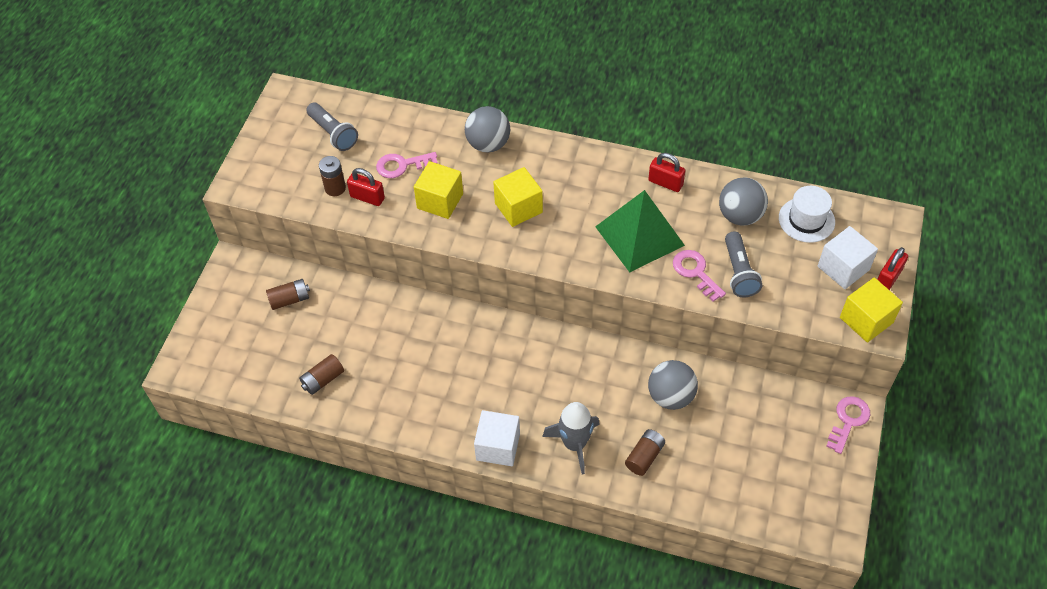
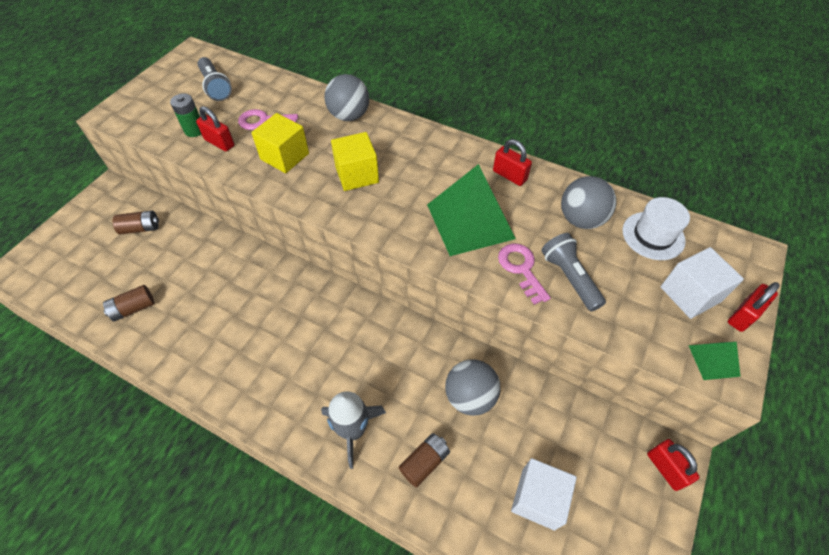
camera: 10 degrees right, 0 degrees up
(335, 188) = (194, 130): brown battery -> green battery
(498, 446) = (272, 415): white cube -> white cube (538, 498)
(739, 272) = (569, 278): grey flashlight -> grey flashlight turned 150 degrees clockwise
(848, 421) = (665, 468): pink key -> red padlock
(866, 320) = (713, 360): yellow cube -> green pyramid

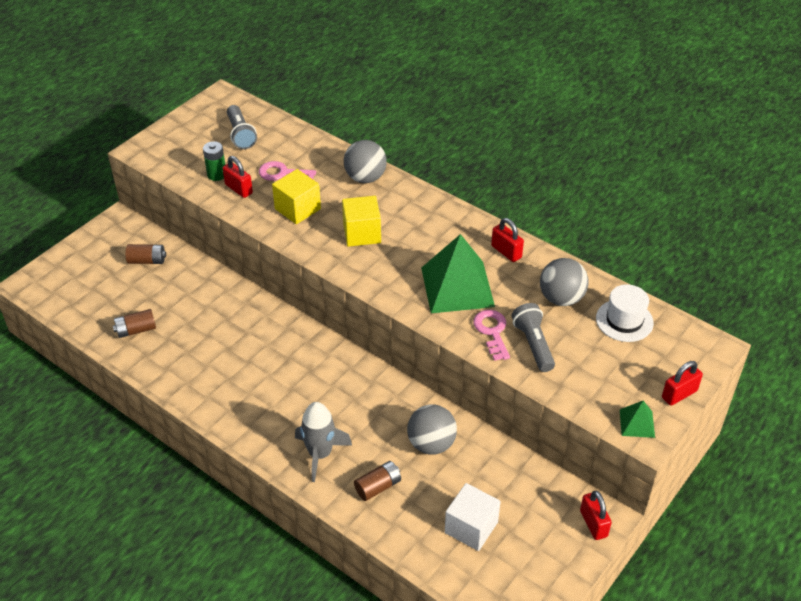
camera: 10 degrees right, 10 degrees down
(690, 294) = (638, 372): white cube -> none

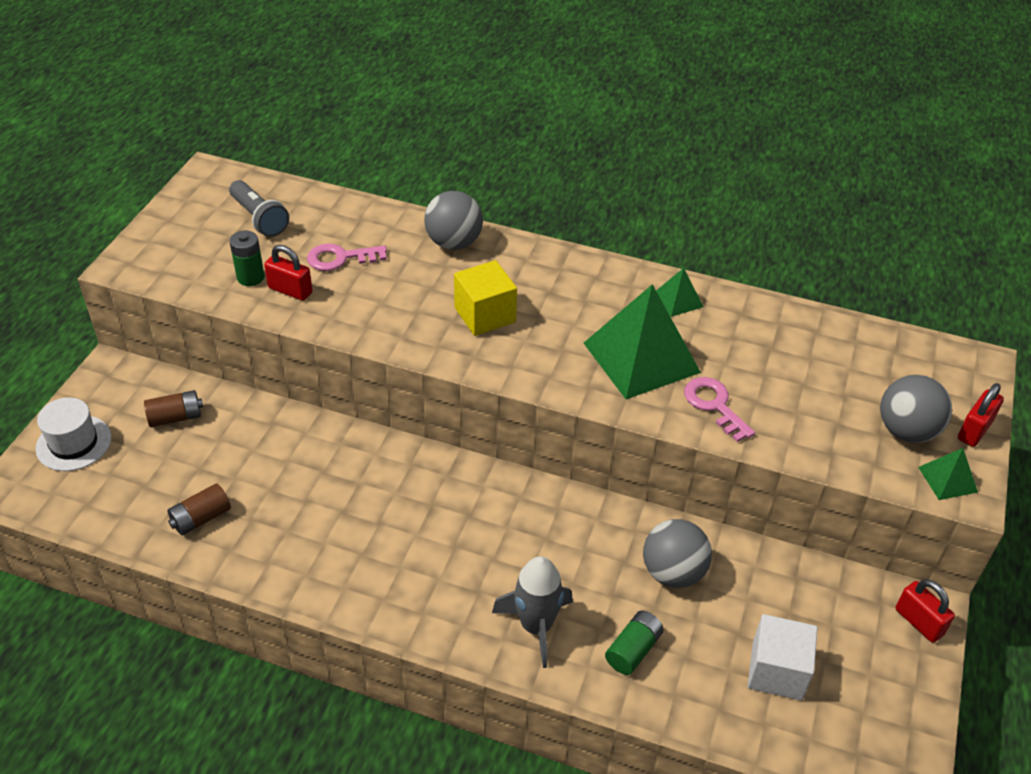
camera: 20 degrees left, 0 degrees up
(297, 209) = (384, 300): yellow cube -> none
(378, 487) = (633, 650): brown battery -> green battery
(506, 252) = (678, 300): red padlock -> green pyramid
(533, 344) = (772, 409): grey flashlight -> none
(561, 298) = (774, 343): grey ball -> grey ball (906, 431)
(624, 320) = (862, 354): white hat -> white hat (74, 443)

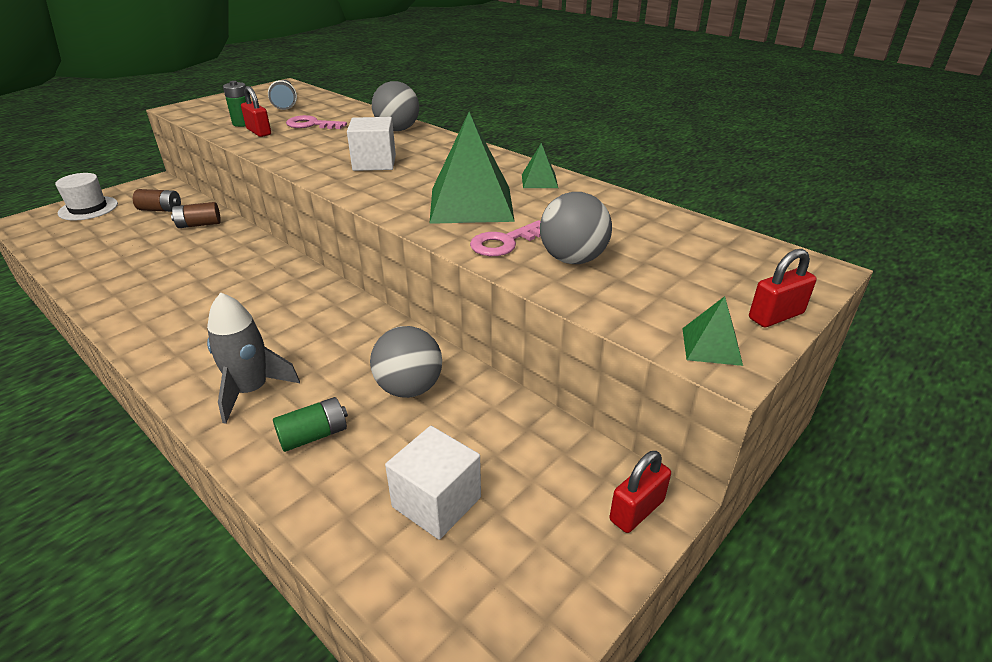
camera: 25 degrees right, 10 degrees down
(201, 518) = (106, 260): brown battery -> brown battery (199, 224)
(485, 315) = (374, 163): yellow cube -> white cube
(714, 405) = (505, 242): pink key -> pink key turned 120 degrees counterclockwise
(906, 431) = (691, 299): grey ball -> grey ball (573, 259)
(919, 622) = (637, 510): red padlock -> red padlock turned 60 degrees clockwise

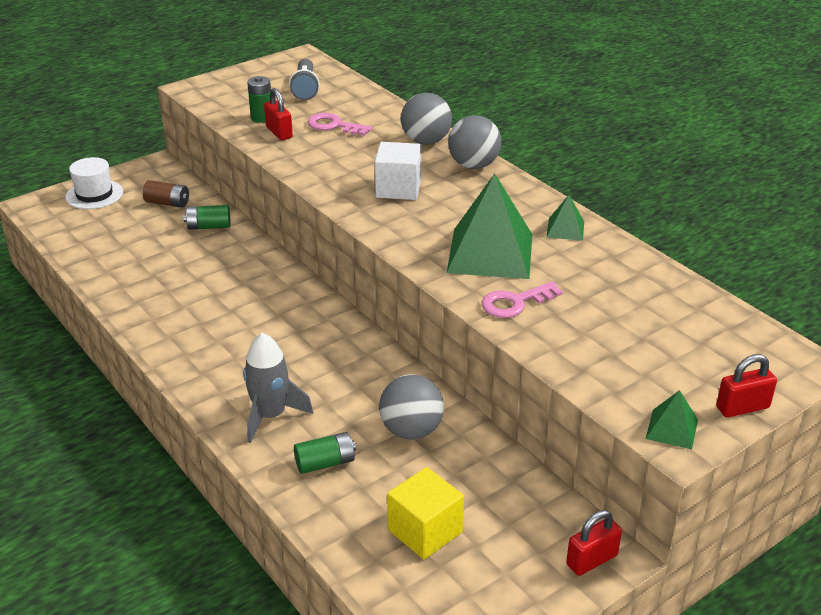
camera: 10 degrees right, 0 degrees up
(199, 224) = (209, 226): brown battery -> green battery
(436, 502) = (425, 531): white cube -> yellow cube
(573, 259) = (575, 328): grey ball -> grey ball (473, 165)

